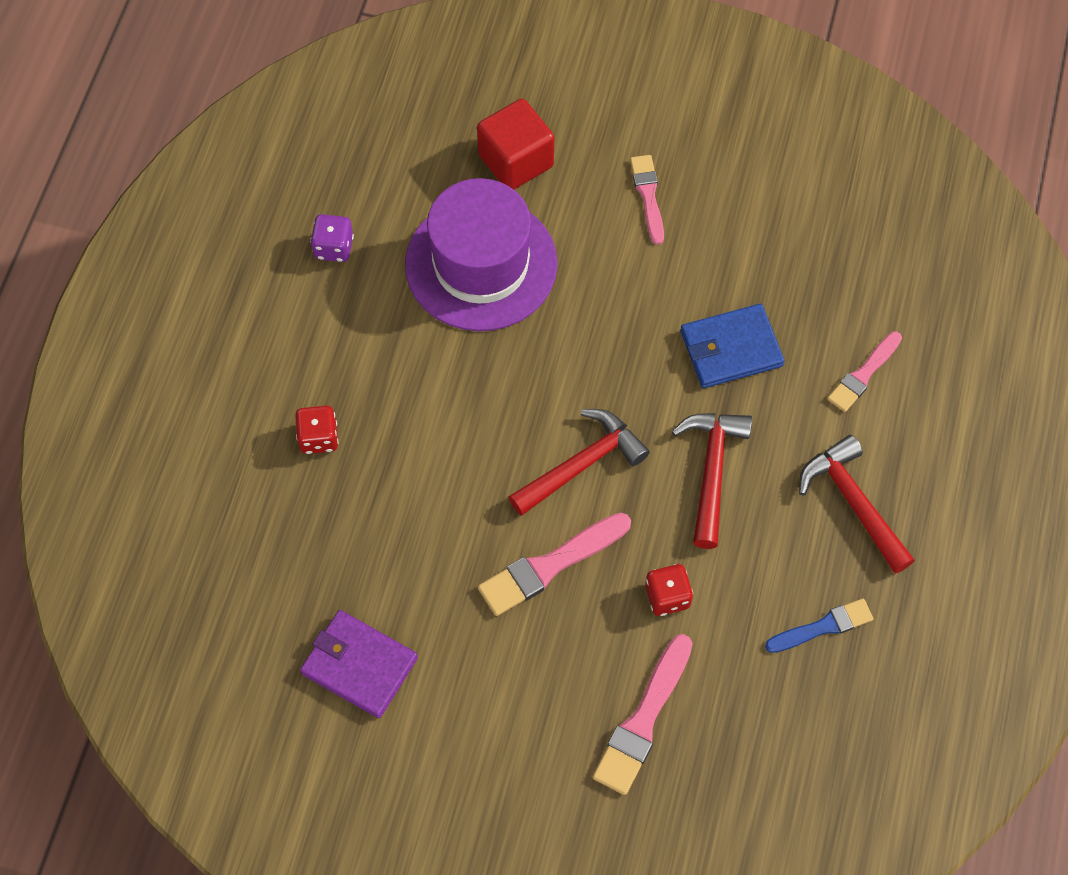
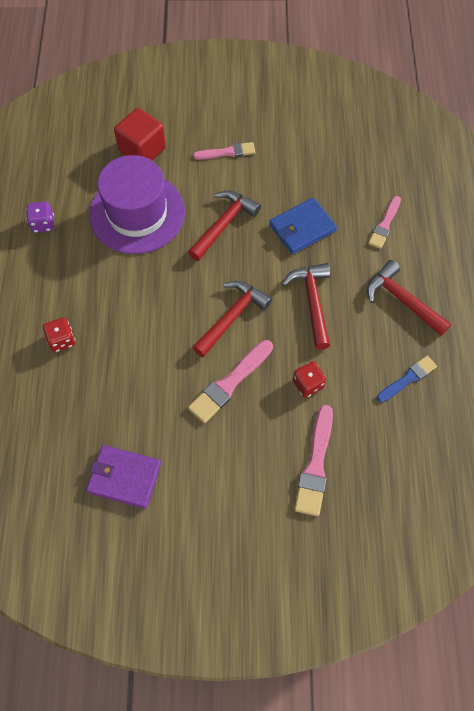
camera: 15 degrees left, 0 degrees up
(610, 313) = (224, 224): none -> red hammer
(648, 196) = (227, 152): pink brush -> pink brush turned 105 degrees clockwise

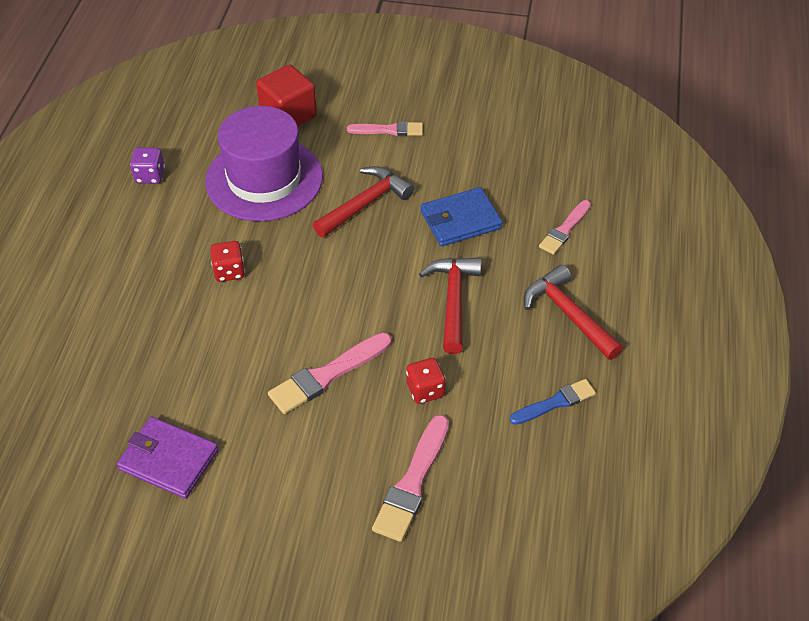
camera: 10 degrees right, 15 degrees down
(62, 340) = (136, 299): red dice -> red dice (229, 271)
(232, 316) = (349, 303): red hammer -> none

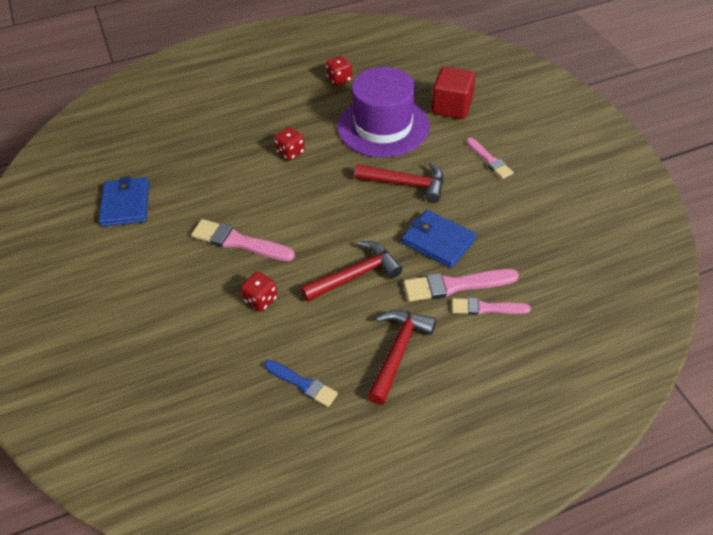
camera: 60 degrees right, 0 degrees up
(150, 176) = (339, 79): purple dice -> red dice
(168, 460) = (125, 204): purple wallet -> blue wallet
(412, 483) = (176, 332): pink brush -> pink brush (455, 285)

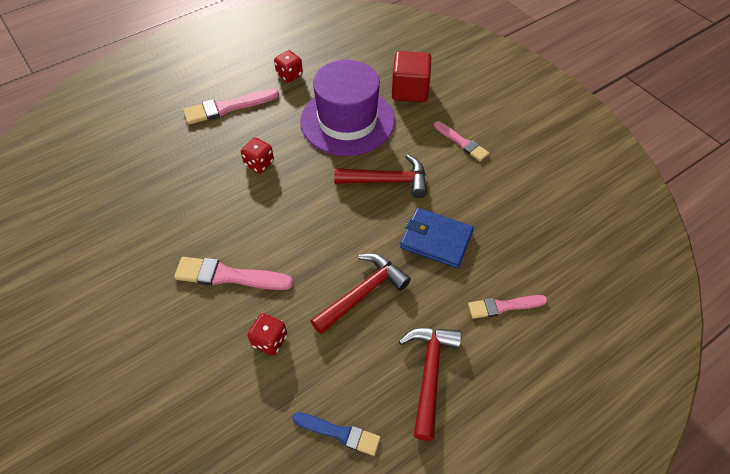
camera: 15 degrees left, 5 degrees up
(125, 204) = (90, 252): blue wallet -> none
(455, 285) = (466, 286): pink brush -> pink brush (227, 107)

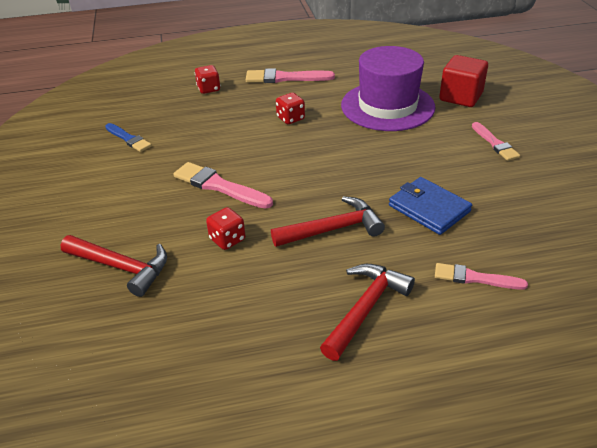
camera: 25 degrees right, 15 degrees down
(289, 75) = (351, 67): red dice -> red dice (208, 89)
(339, 433) = (250, 326): blue brush -> blue brush (128, 139)
(388, 181) = (403, 155): red hammer -> red hammer (122, 267)

